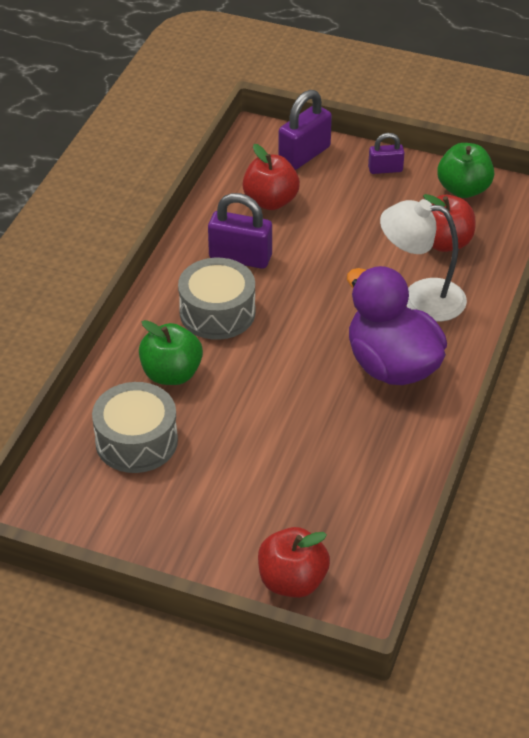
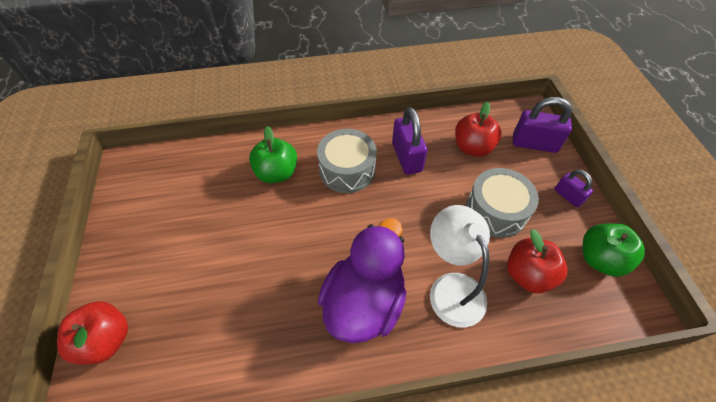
camera: 60 degrees right, 10 degrees up
(136, 441) = (208, 184): grey drum -> grey drum (496, 211)

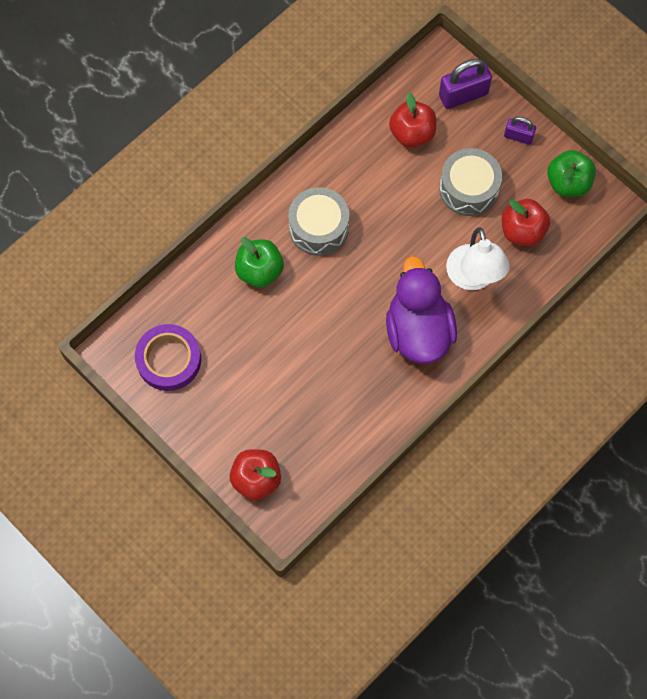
camera: 35 degrees left, 15 degrees up
(152, 193) = (169, 360): none -> purple tape
(407, 157) = (361, 181): purple padlock -> none
(451, 287) = (473, 278): white lamp -> white lamp turned 135 degrees counterclockwise

